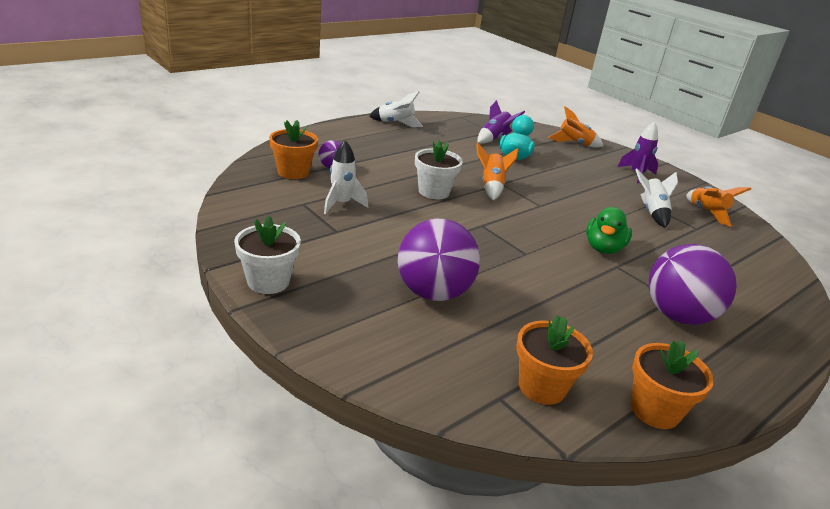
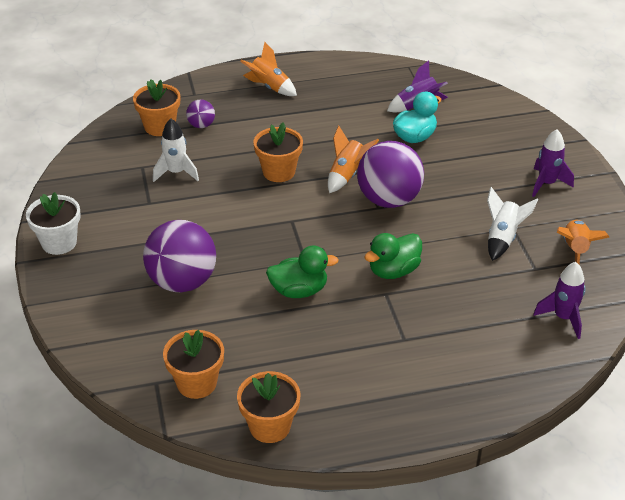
camera: 30 degrees right, 10 degrees up
(395, 123) = (318, 70): white rocket -> none
(434, 192) = (279, 172): white flower pot -> orange flower pot
(546, 278) = (299, 290): none -> green duck
(574, 144) = (514, 126): orange rocket -> orange rocket (269, 87)
(677, 315) = (389, 356): purple ball -> purple ball (389, 200)
(757, 258) = (563, 318): none -> purple rocket

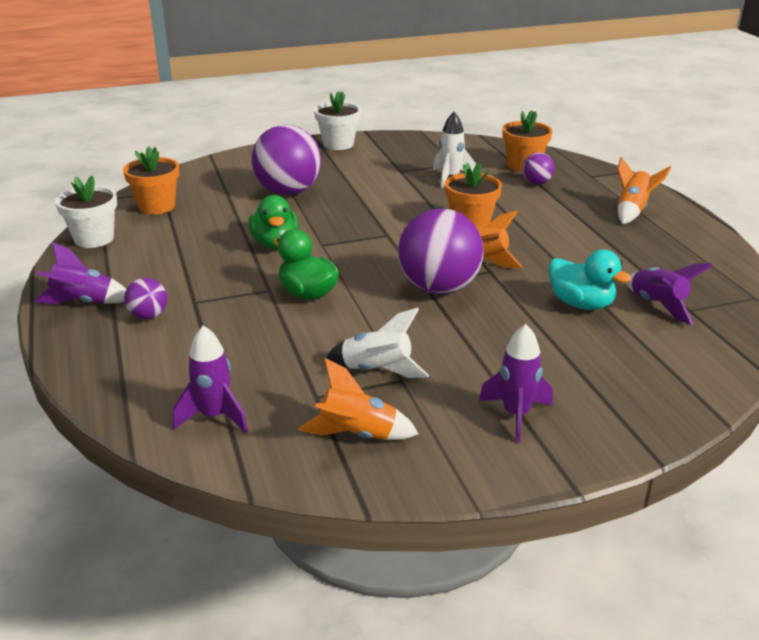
camera: 85 degrees right, 10 degrees down
(270, 426) = (94, 239): orange flower pot -> white flower pot
(403, 414) = (83, 302): none -> purple rocket
(427, 366) = (148, 316): none -> purple ball

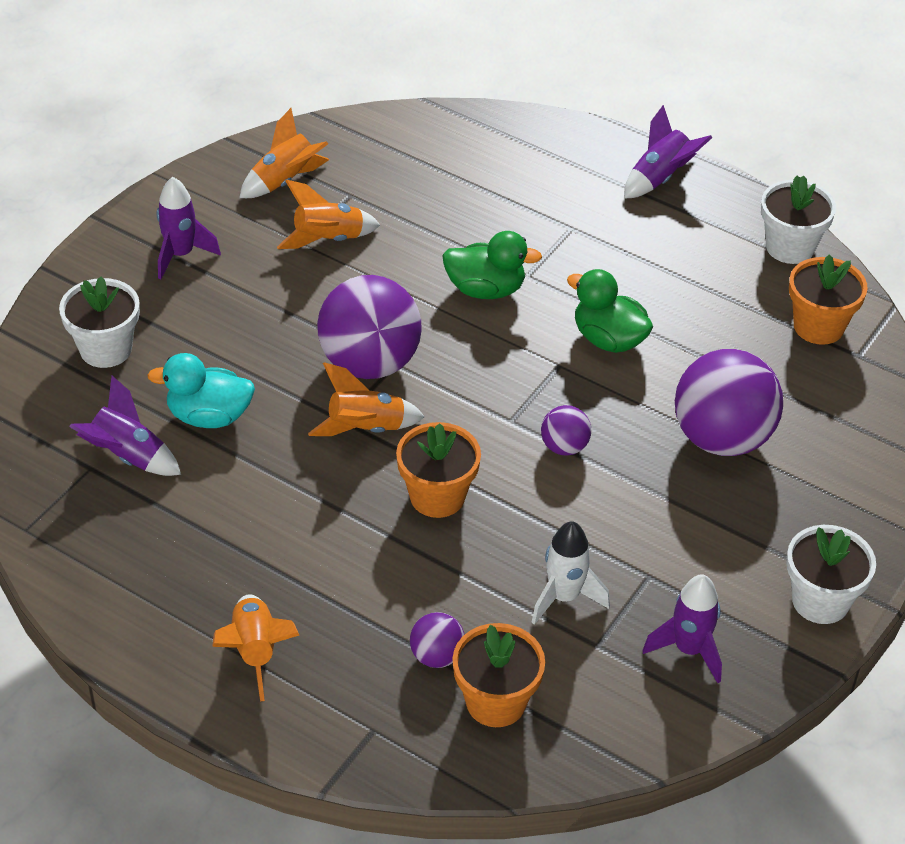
camera: 140 degrees right, 15 degrees up
(148, 316) = (584, 194): purple ball -> purple ball (564, 447)
(214, 416) = (403, 145): purple rocket -> purple rocket (689, 650)
(377, 371) = (328, 240): white rocket -> orange rocket
(636, 372) = (106, 349): none -> white flower pot

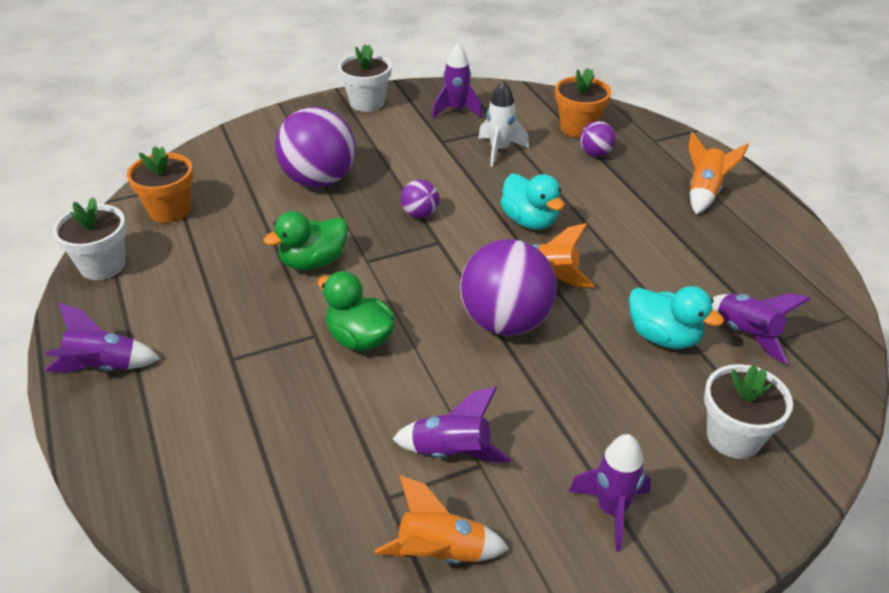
camera: 145 degrees left, 5 degrees down
(328, 240) = (451, 453): orange rocket -> purple rocket
(437, 496) = (529, 221): orange flower pot -> turquoise duck
(608, 339) = (313, 262): green duck -> green duck turned 75 degrees clockwise

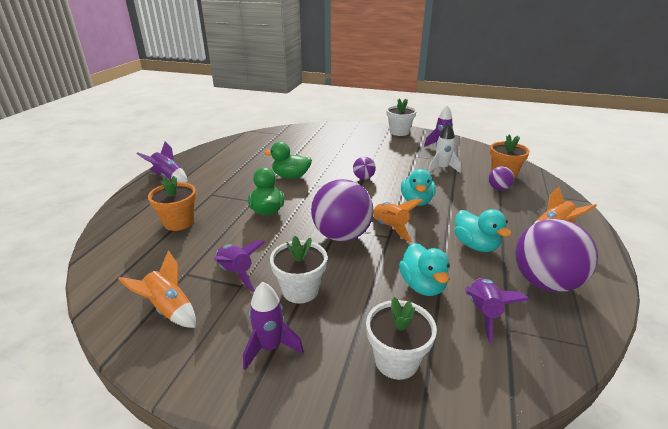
camera: 40 degrees right, 10 degrees down
(102, 265) = (217, 148): white flower pot -> white flower pot (300, 290)
(170, 210) = (265, 140): orange flower pot -> orange flower pot (179, 222)
(319, 180) = (336, 151): purple ball -> purple ball (545, 282)
(656, 253) = (475, 245): none -> turquoise duck

